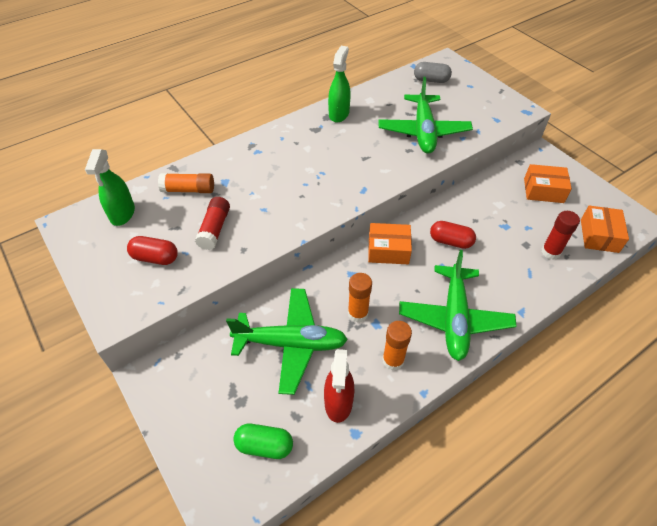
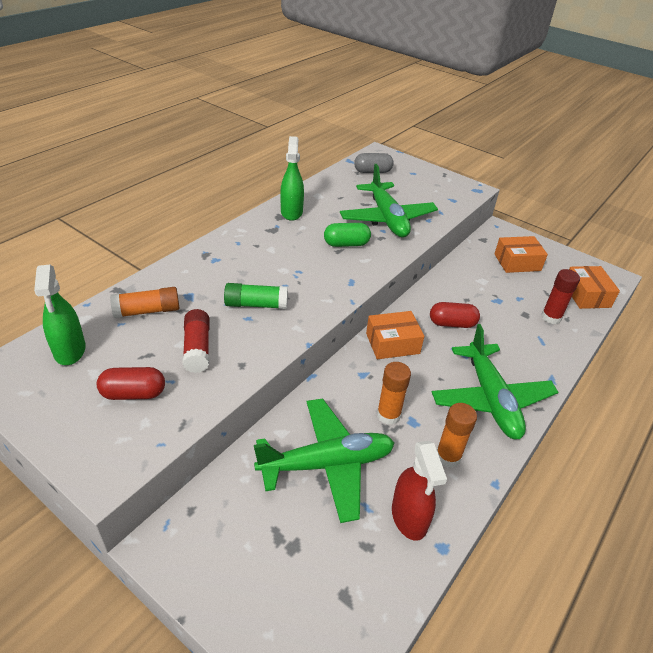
camera: 20 degrees left, 10 degrees down
(264, 445) = (343, 592): green capsule -> green capsule (346, 244)
(275, 198) = (256, 305): none -> green glue stick

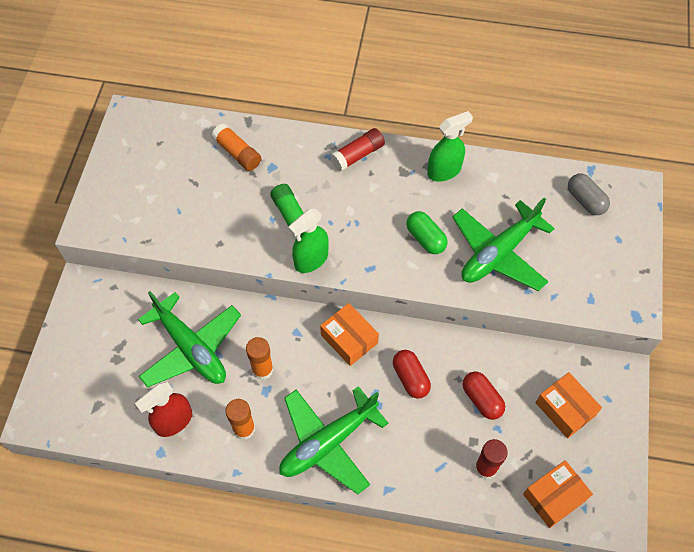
camera: 65 degrees right, 20 degrees up
(70, 350) = (171, 137): green spray bottle -> green spray bottle (311, 259)
(133, 394) = (155, 198): red capsule -> red capsule (481, 399)
(197, 348) = (218, 207): red glue stick -> red glue stick (357, 155)

